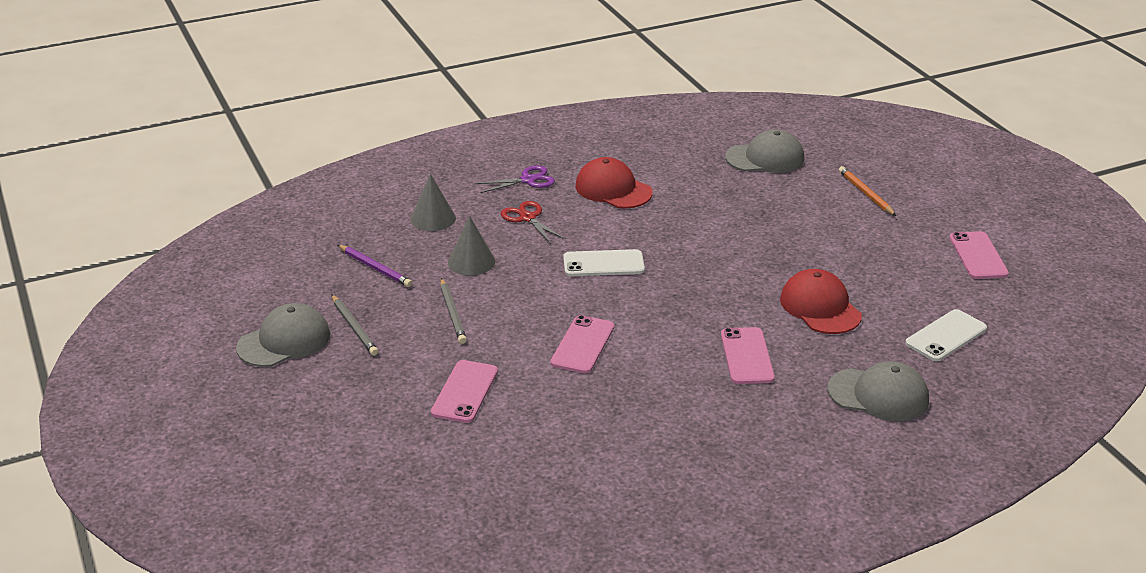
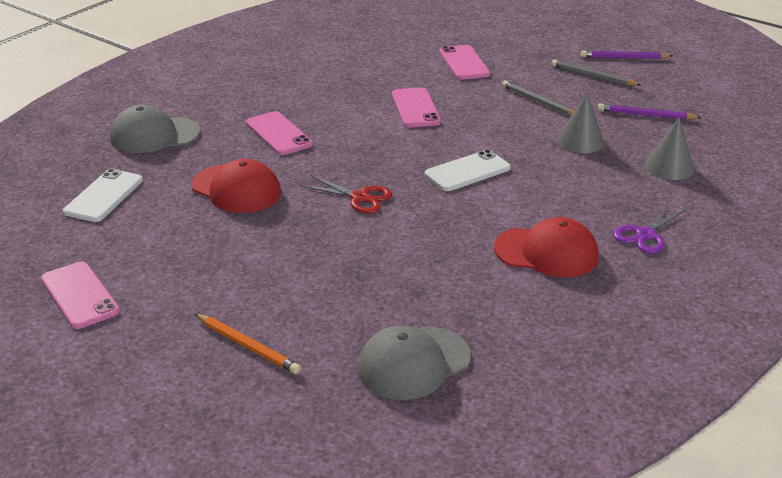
camera: 150 degrees right, 0 degrees up
(284, 341) = (624, 58): grey cap -> purple pencil
(527, 218) = (588, 193): red scissors -> red scissors (360, 197)

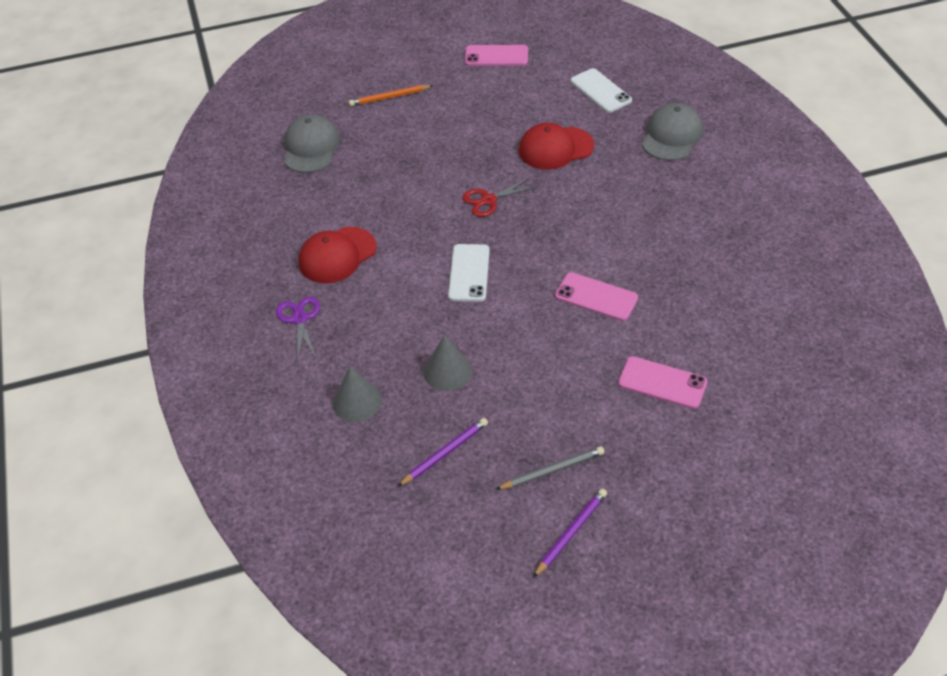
camera: 130 degrees right, 15 degrees up
(278, 134) = (619, 198): pink phone -> none
(539, 102) = (536, 389): grey pencil -> none

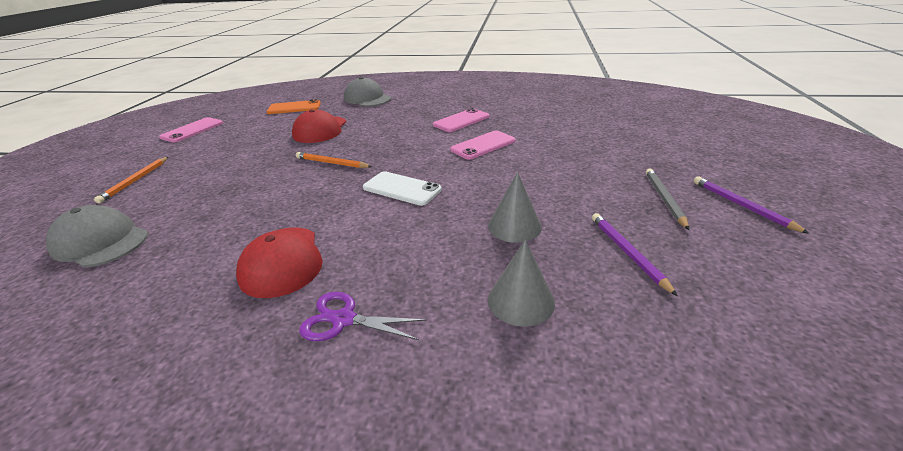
camera: 65 degrees left, 15 degrees down
(489, 200) = (332, 163): red scissors -> orange pencil
(600, 91) = (294, 108): white phone -> orange phone
(662, 383) = (585, 141): pink phone -> pink phone (461, 121)

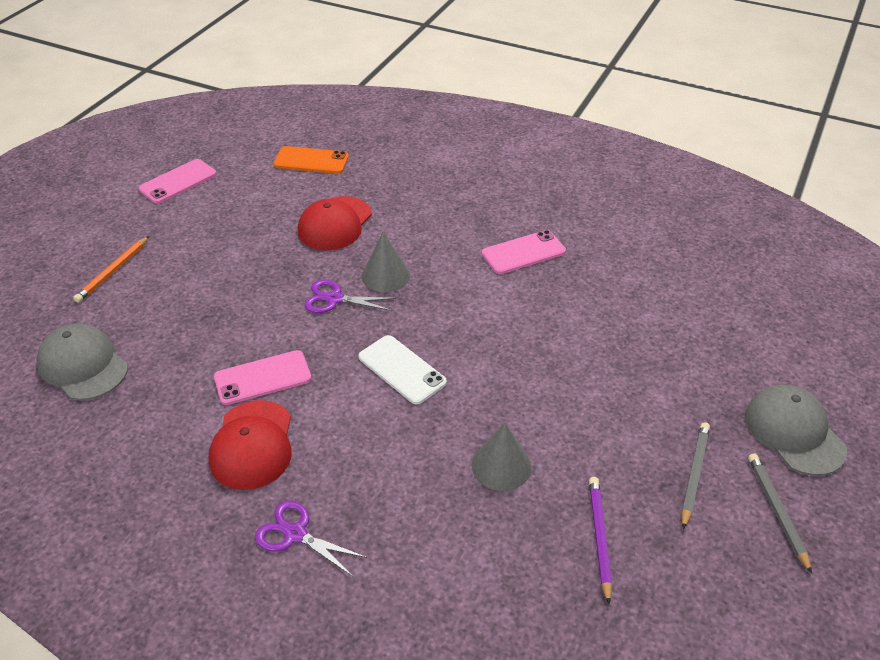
camera: 15 degrees right, 10 degrees up
(332, 163) = (334, 299): orange pencil -> purple scissors
(367, 98) = (414, 162): grey cap -> grey cap (794, 432)
(483, 145) = (529, 314): pink phone -> pink phone (262, 378)
(521, 301) = (461, 562): grey cone -> grey cone (385, 275)
(742, 206) = (777, 511): purple pencil -> grey pencil

